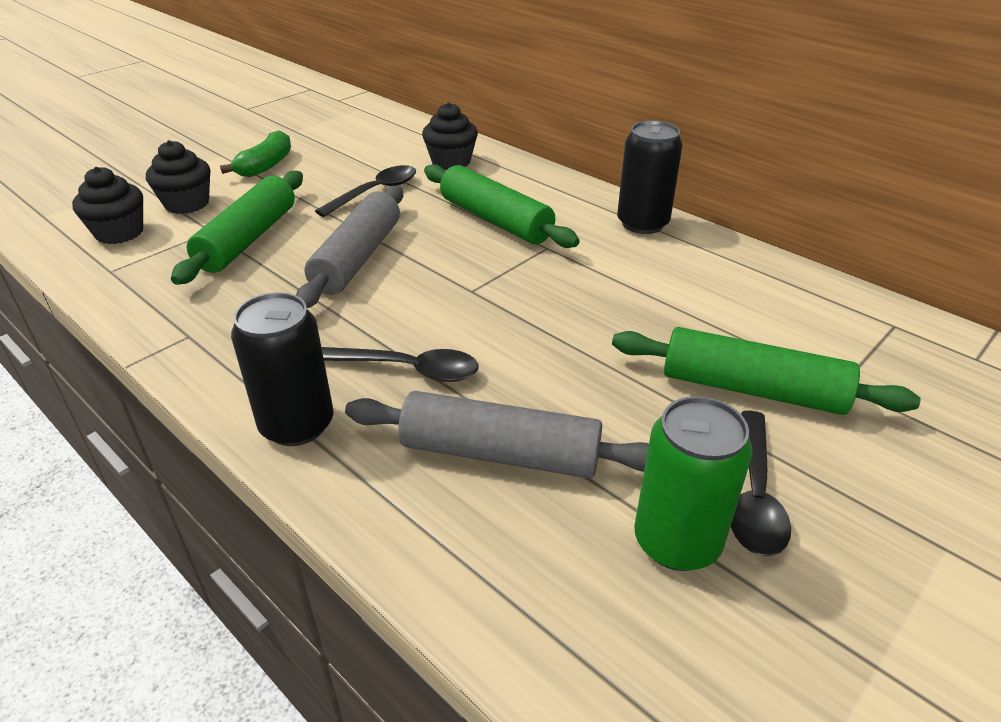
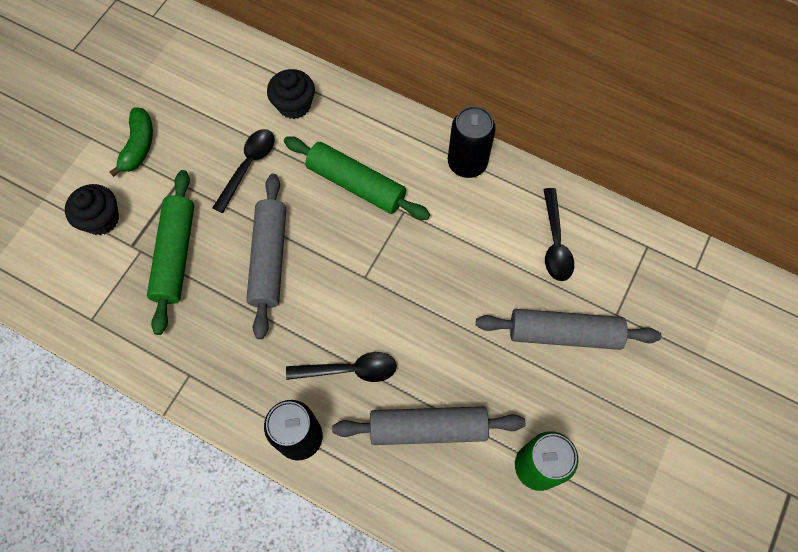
camera: 15 degrees left, 30 degrees up
(119, 233) = (69, 271): black cupcake -> none
(752, 389) = (564, 333): green rolling pin -> grey rolling pin
(755, 495) = (573, 422): black spoon -> black spoon (555, 242)

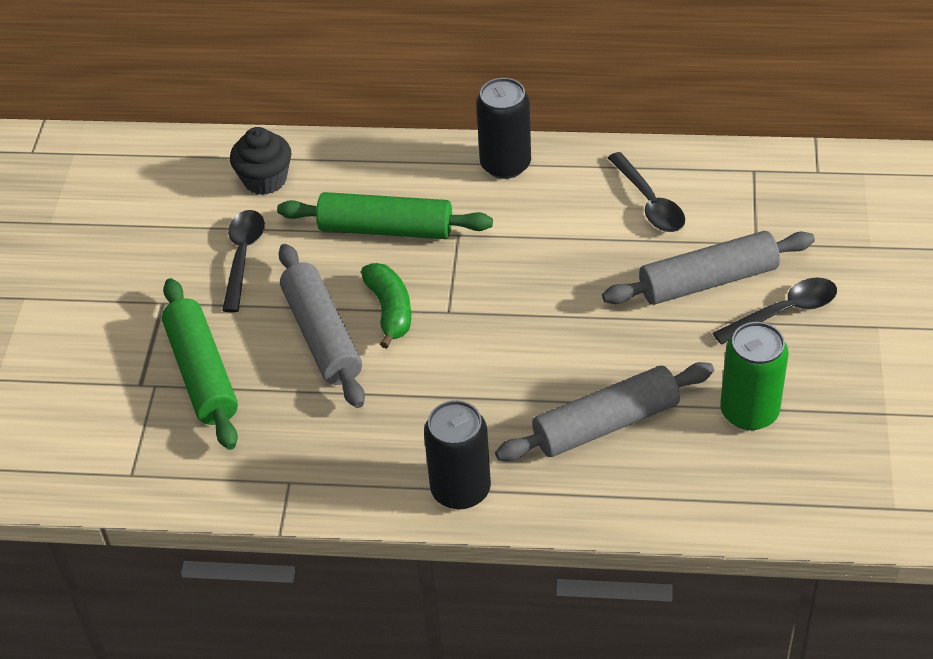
camera: 20 degrees left, 20 degrees down
(101, 219) = (85, 372): black cupcake -> none
(139, 146) = (91, 284): green banana -> green banana (390, 310)
(349, 370) = (482, 404): black spoon -> black spoon (784, 312)

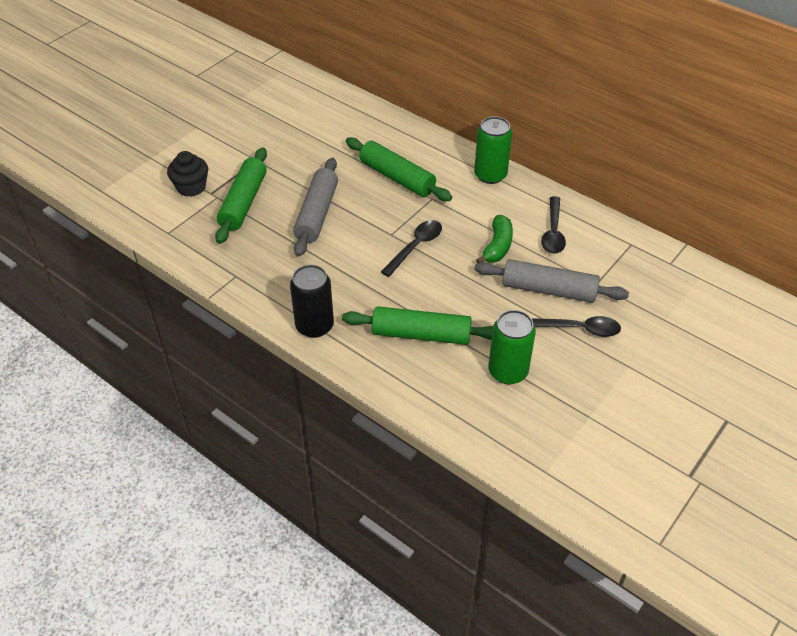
camera: 30 degrees right, 0 degrees up
(243, 257) = (314, 157): black spoon -> black spoon (415, 247)
(265, 179) = (359, 125): black cupcake -> black cupcake (191, 187)
(390, 310) = (362, 218): green banana -> green banana (497, 246)
(505, 164) = (490, 175): black can -> green can
(606, 424) = (421, 334): grey rolling pin -> green rolling pin

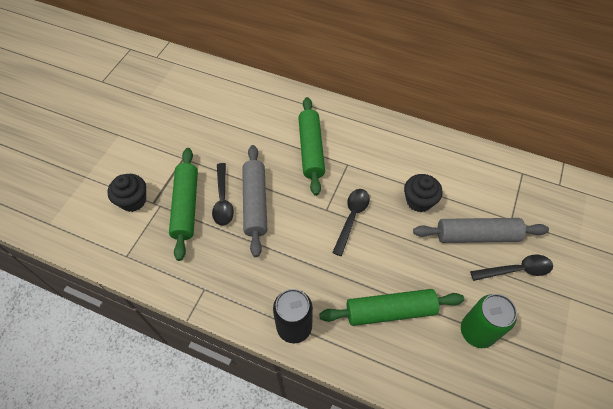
camera: 15 degrees left, 10 degrees up
(397, 177) = (311, 150): green rolling pin -> green rolling pin turned 60 degrees clockwise
(490, 175) = (386, 130): green can -> none
(497, 246) = (419, 201): green banana -> black cupcake
(553, 232) = (458, 176): black spoon -> black spoon (223, 200)

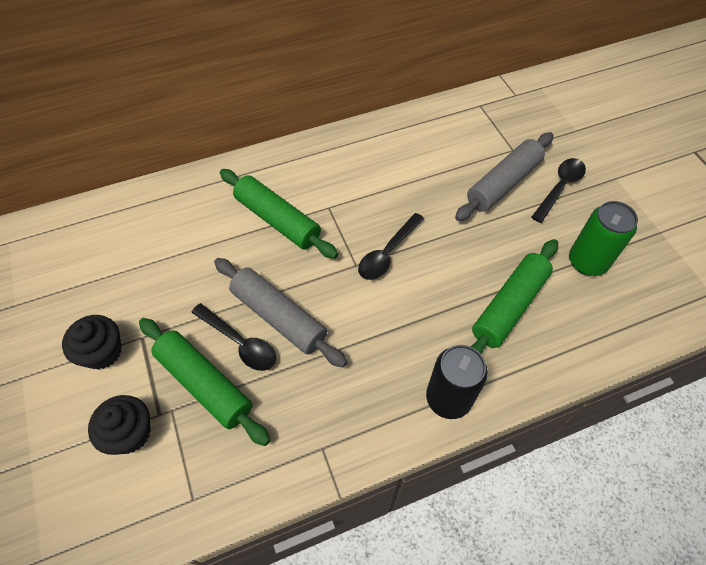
camera: 45 degrees left, 0 degrees up
(352, 218) = (387, 253): black spoon -> black spoon turned 120 degrees counterclockwise
(419, 201) = (427, 191): black cupcake -> black cupcake (102, 352)

